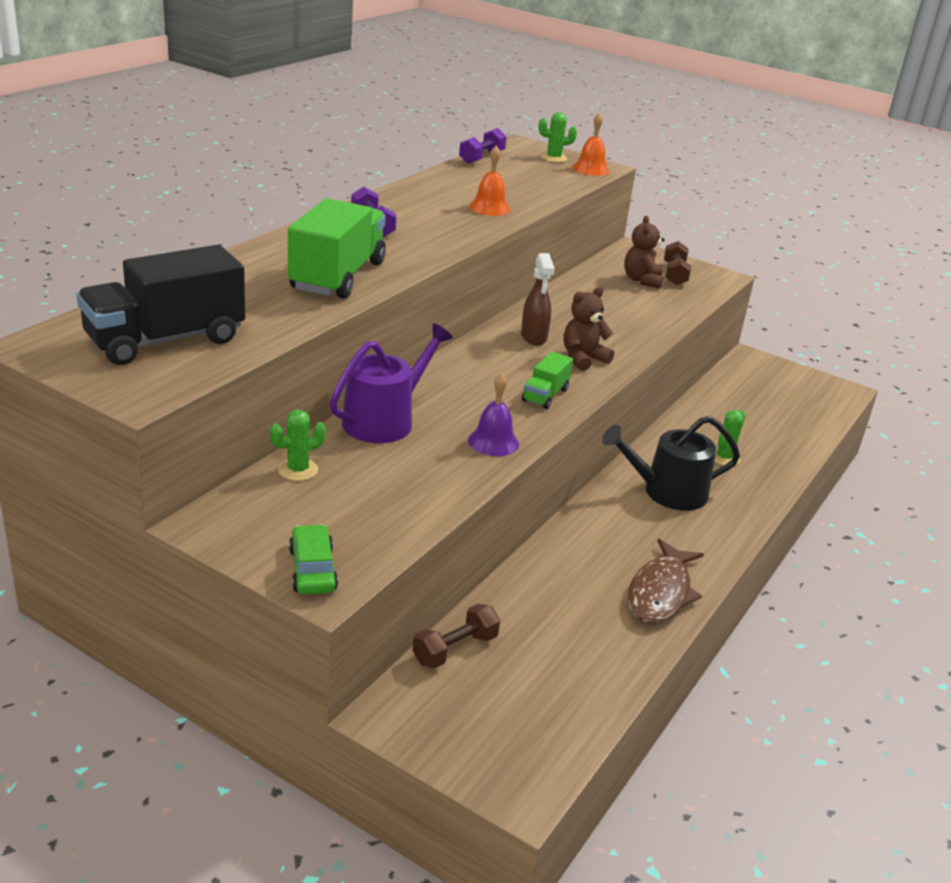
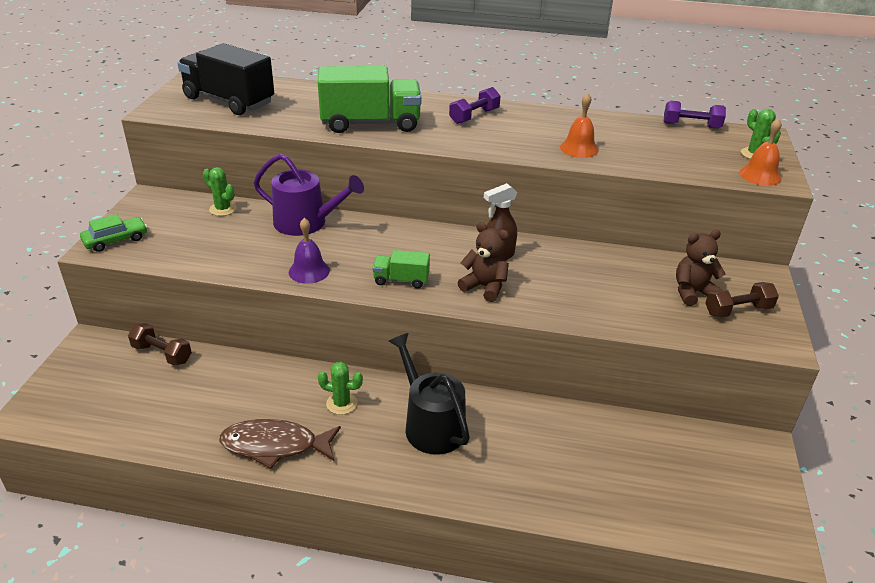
camera: 70 degrees right, 5 degrees up
(724, 457) = (524, 455): green cactus -> green cactus (341, 403)

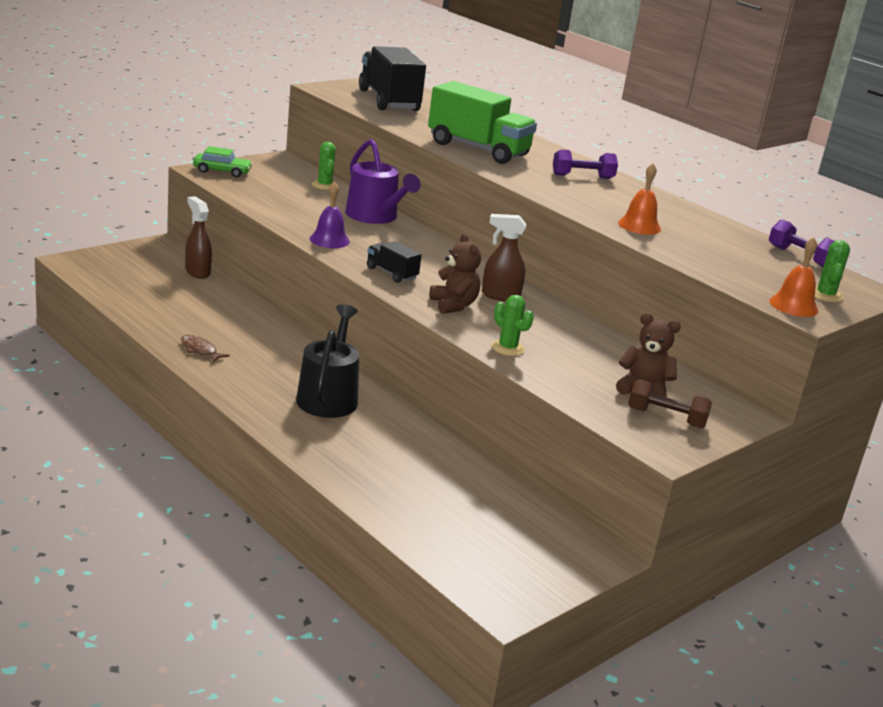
camera: 35 degrees right, 10 degrees down
(162, 354) = (197, 272): brown dumbbell -> brown spray bottle
(275, 445) = (200, 350): brown fish -> brown fish, size x0.52
(341, 403) = (280, 354): green cactus -> green cactus (507, 348)
(401, 280) = (391, 273): green truck -> black truck

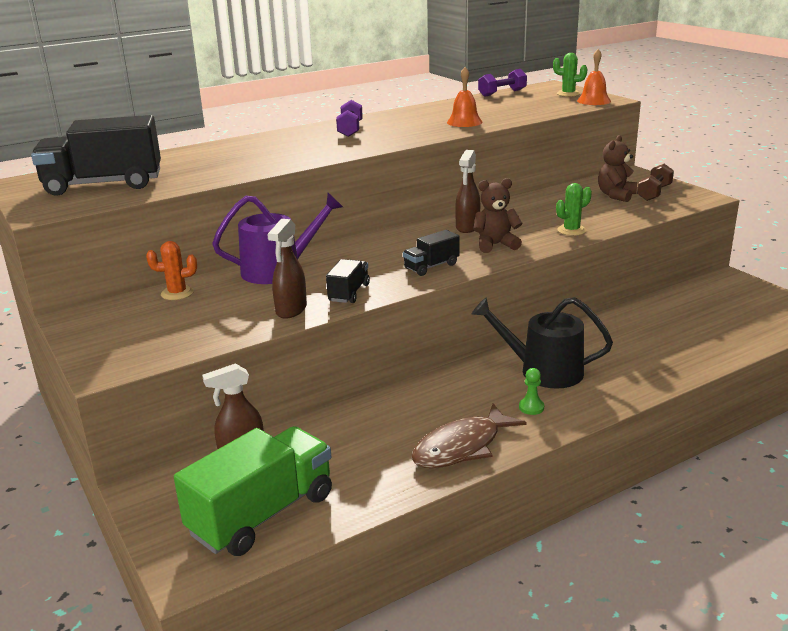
camera: 75 degrees left, 0 degrees up
(200, 350) = (461, 447): brown fish -> brown fish, size x1.91
(222, 171) = (111, 356): green car -> none
(261, 385) = (531, 407): none -> green pawn
(295, 220) = (291, 310): none -> brown spray bottle
(324, 185) = (177, 293): green cactus -> orange cactus
(329, 240) = (349, 293): purple bell -> black truck
(478, 149) = (279, 157): green truck -> green truck (262, 514)

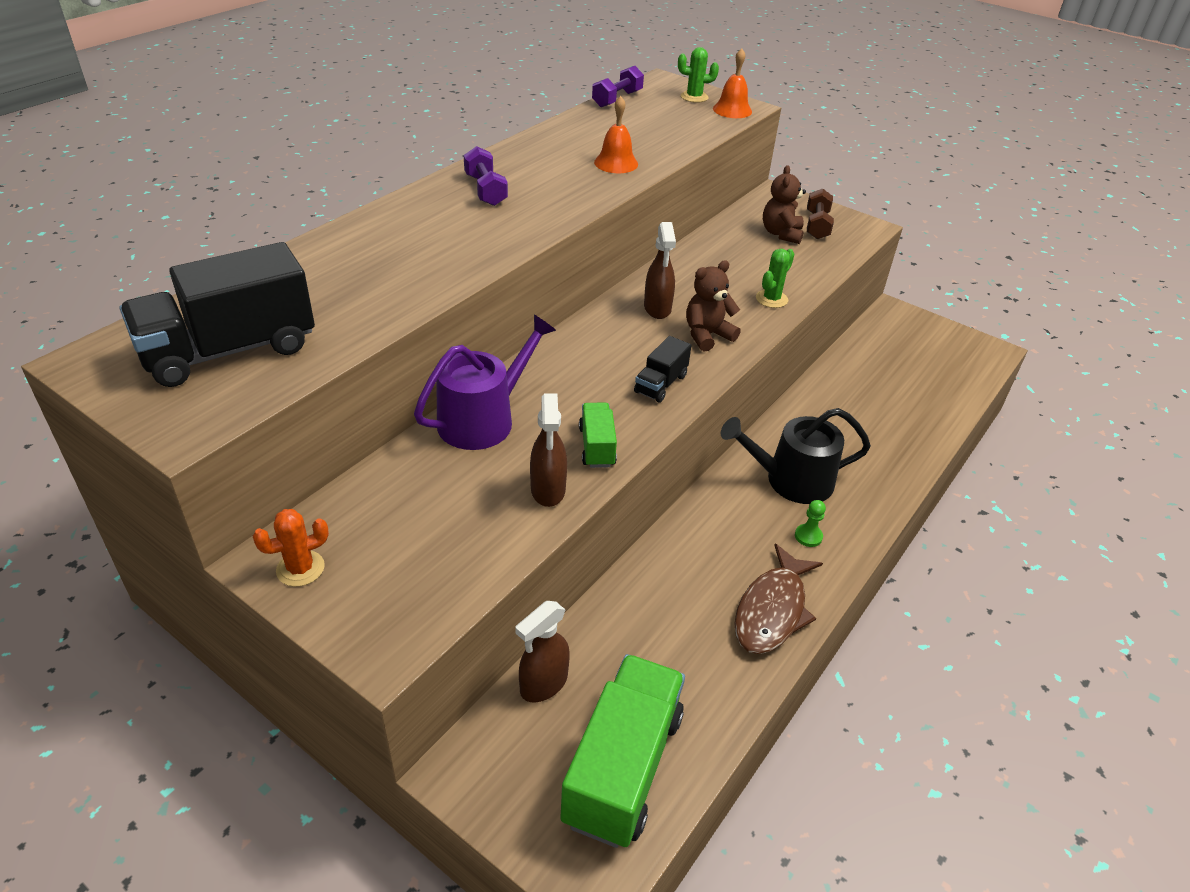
camera: 25 degrees left, 15 degrees up
(177, 293) = (380, 486): orange cactus -> orange cactus (300, 568)
(349, 293) = (597, 447): black truck -> green truck

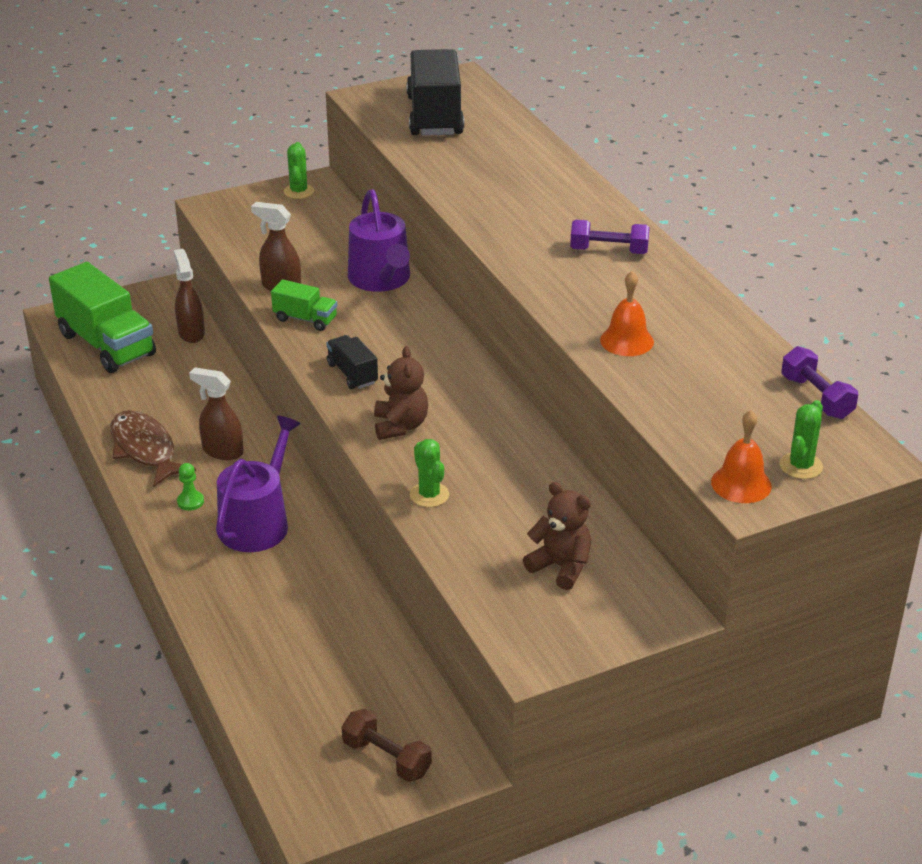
camera: 120 degrees right, 5 degrees down
(300, 568) = (298, 191): orange cactus -> green cactus
(657, 309) = (467, 411): brown spray bottle -> brown spray bottle (222, 451)
(791, 480) = (258, 522): black watering can -> purple watering can
(817, 225) = (563, 610): brown dumbbell -> brown dumbbell (386, 758)

